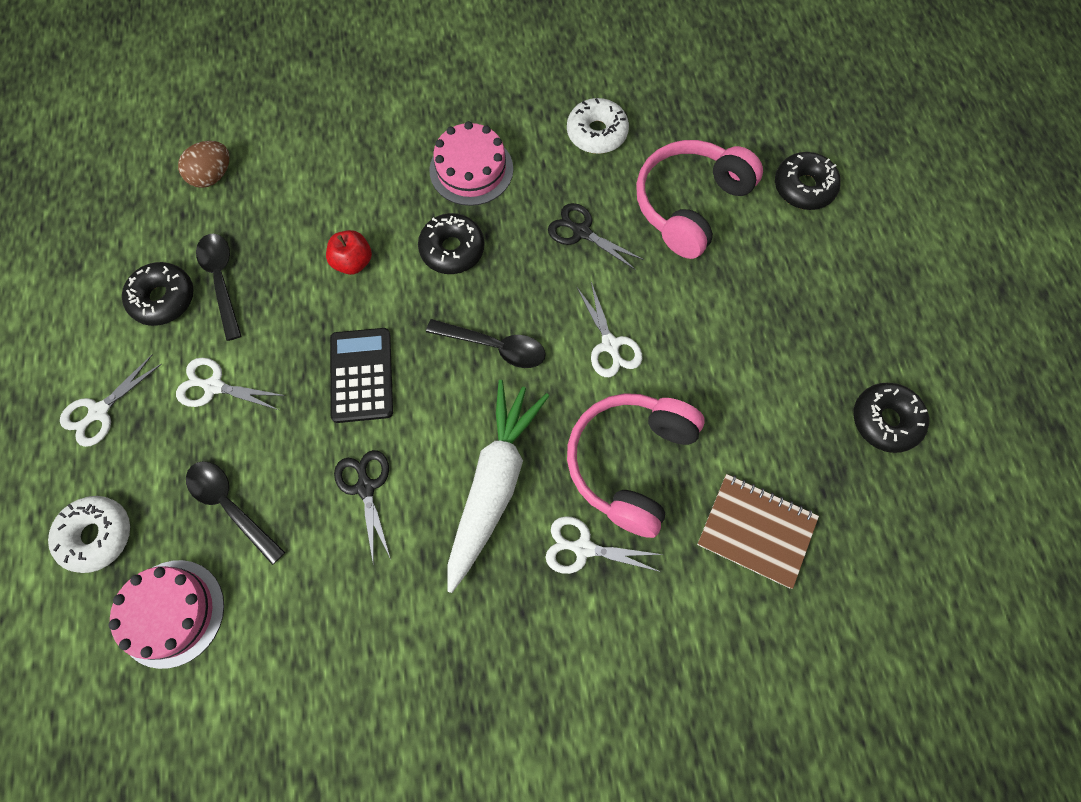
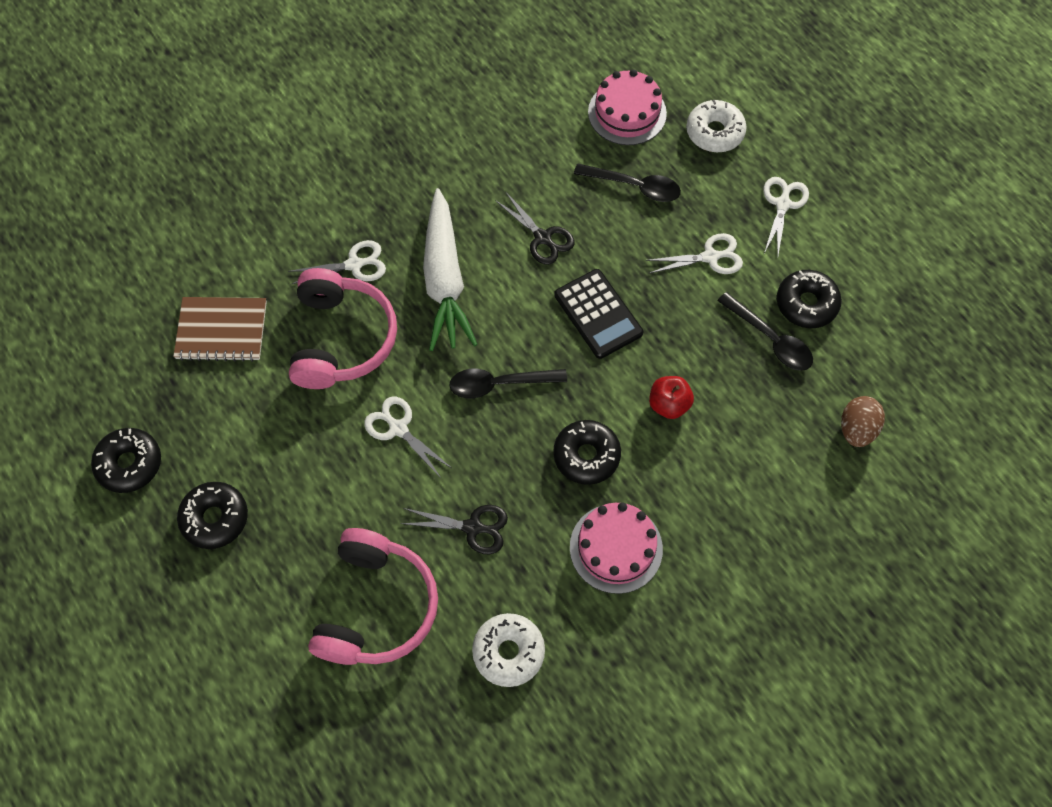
camera: 155 degrees right, 5 degrees down
(803, 187) = (261, 683): black donut -> black donut (215, 518)

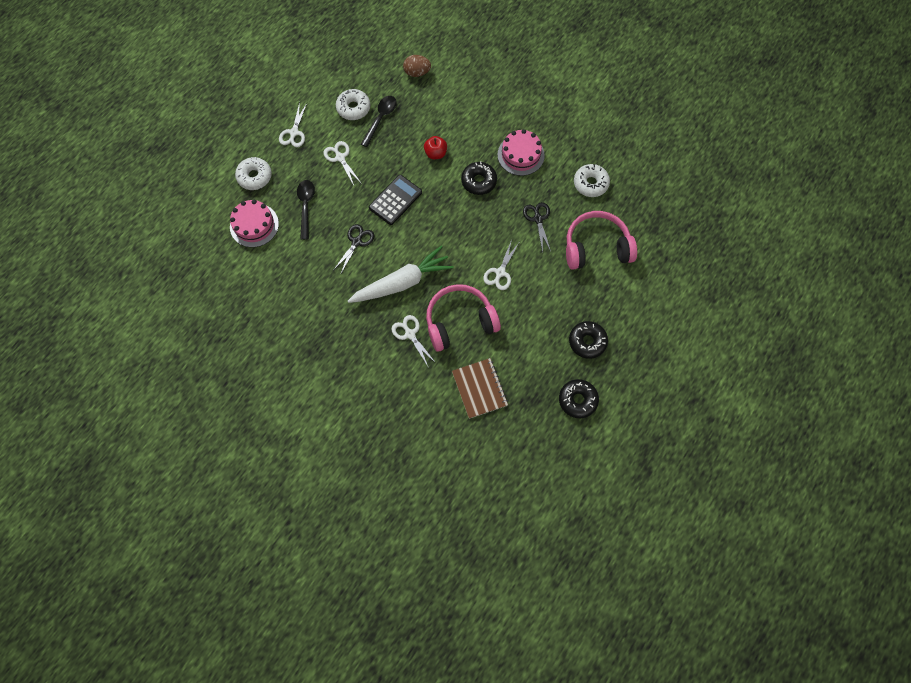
camera: 110 degrees left, 5 degrees up
(499, 384) = (455, 233): black spoon -> none
(783, 204) = (294, 132): white scissors -> white scissors turned 75 degrees counterclockwise
(806, 304) = (353, 108): black donut -> white donut

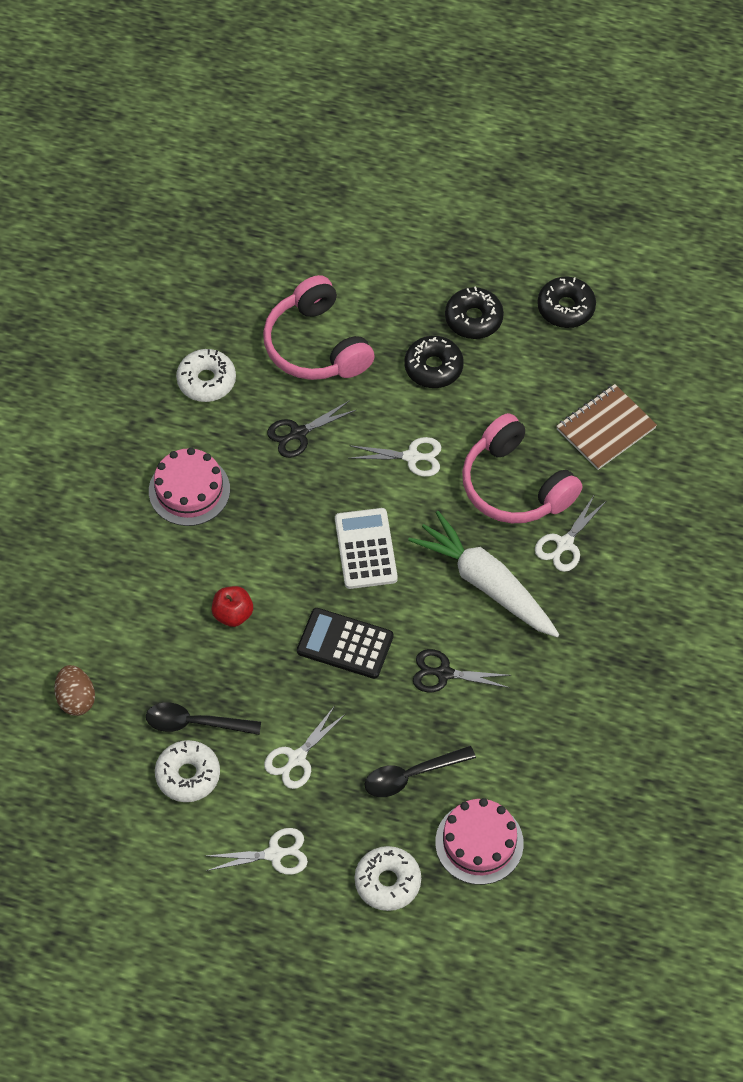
camera: 110 degrees left, 10 degrees down
(449, 229) = (366, 549): none -> white calculator
(479, 181) = (262, 534): black donut -> black donut (433, 367)

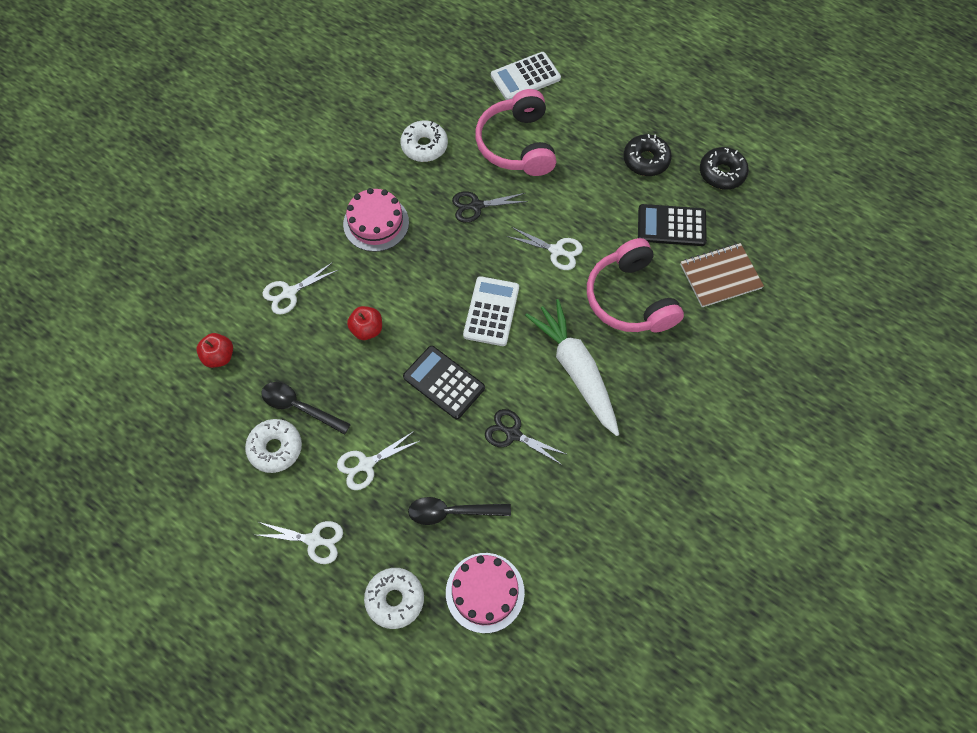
camera: 20 degrees right, 5 degrees up
(76, 699) = (219, 357): brown egg -> red apple
(292, 258) = (525, 77): none -> white calculator
(433, 367) = (600, 187): black donut -> none
(531, 387) = (671, 225): none -> black calculator
(564, 544) = (653, 359): white scissors -> white scissors (289, 292)

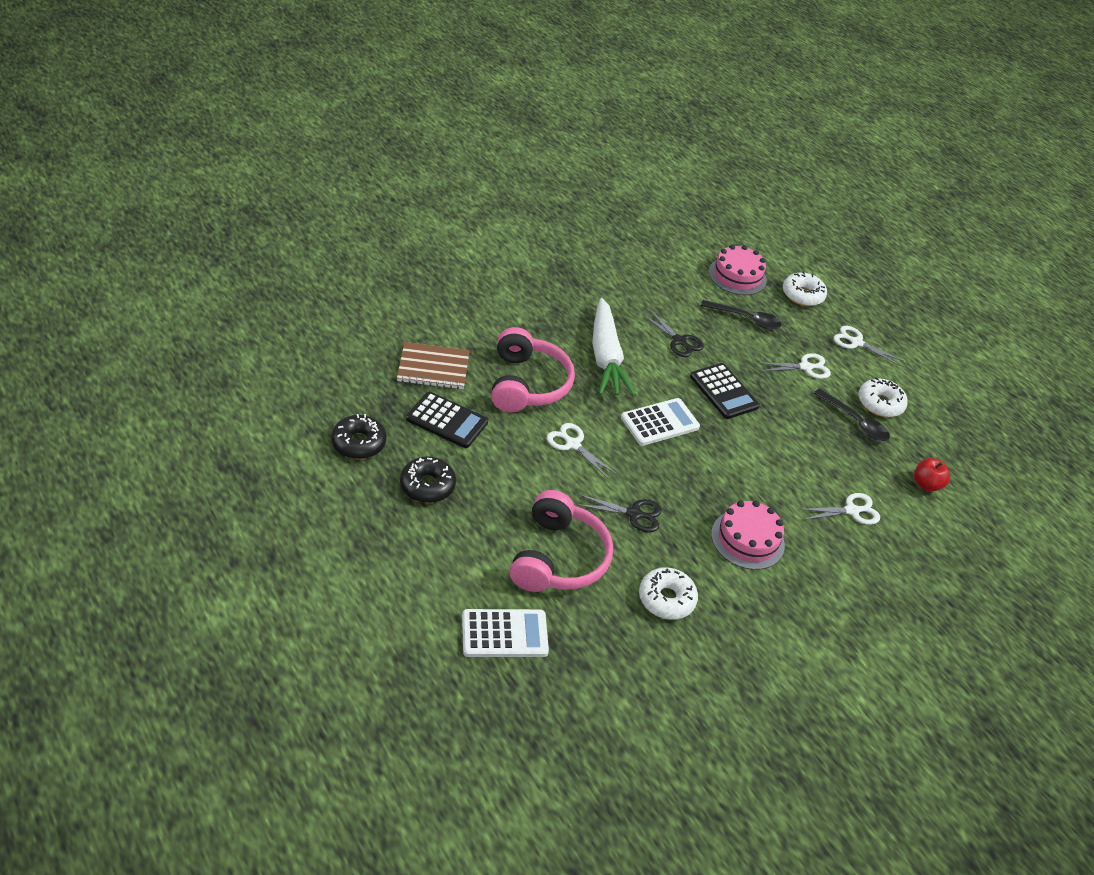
camera: 165 degrees left, 20 degrees down
(367, 329) = (781, 453): red apple -> none
(491, 311) = (660, 423): white calculator -> white calculator turned 150 degrees counterclockwise

